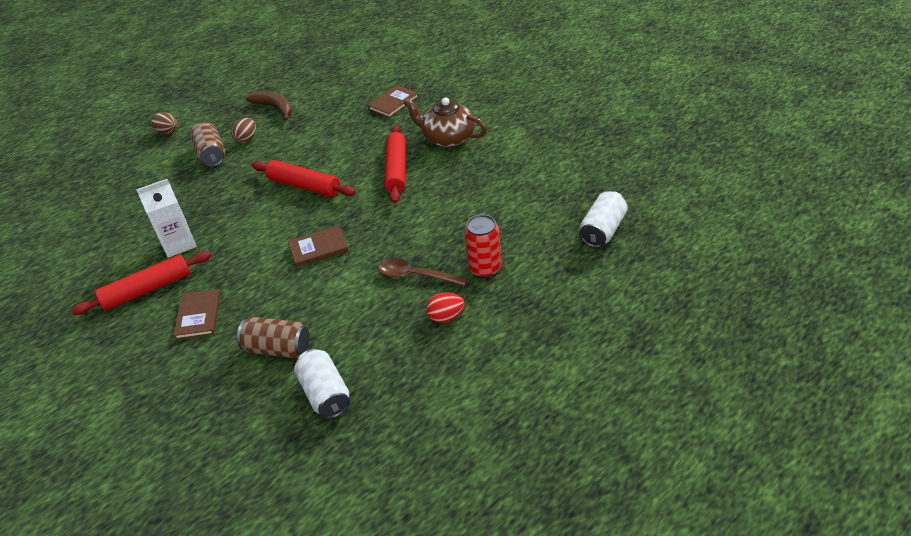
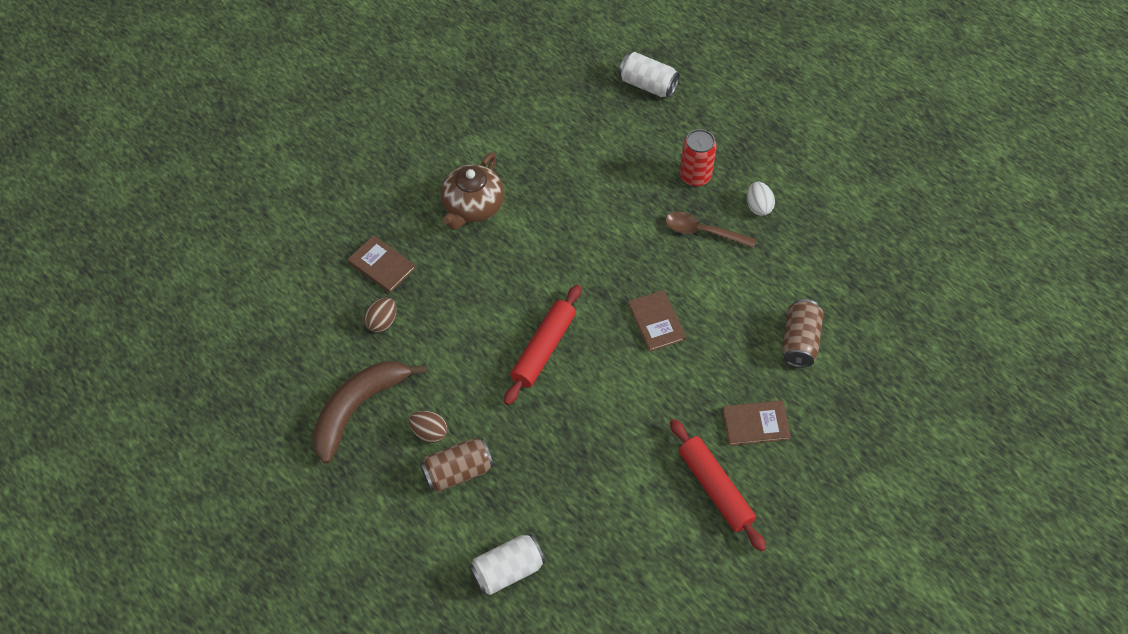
camera: 95 degrees left, 15 degrees up
(168, 132) = (388, 546): brown egg -> brown egg (382, 322)
(179, 244) = (638, 472): white carton -> none
(274, 108) = (358, 409): brown banana -> brown banana, size x1.51
(325, 394) = (852, 295): white can -> white can (507, 571)
(397, 170) = (526, 255): red rolling pin -> none
(415, 275) = (703, 232): brown spoon -> brown spoon turned 90 degrees clockwise
(446, 317) = (758, 206): red egg -> white egg

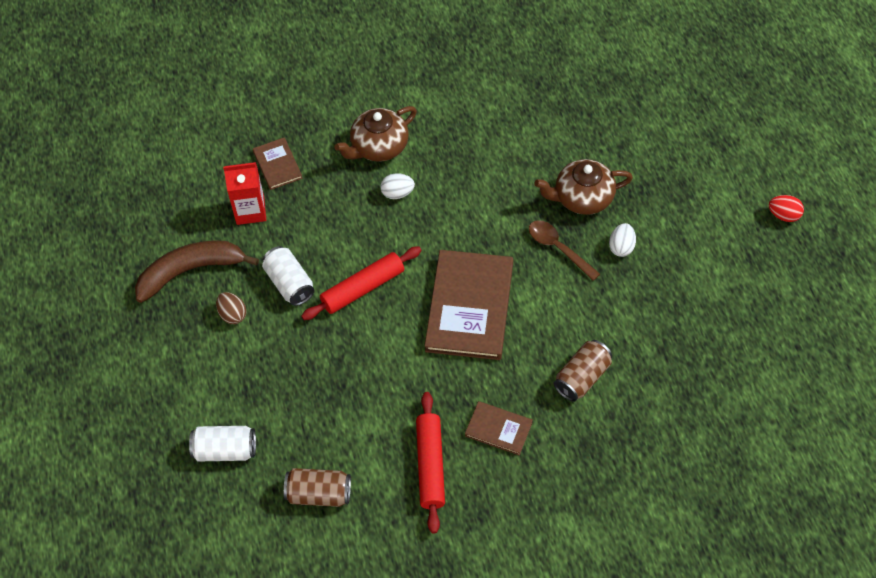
camera: 30 degrees right, 0 degrees up
(382, 322) = (250, 211): brown egg -> red carton
(457, 472) = (235, 355): brown can -> brown can (319, 494)
(519, 243) = (397, 193): none -> white egg
(648, 85) = (592, 102): white can -> white can (289, 283)
(656, 322) = (469, 307): brown book -> brown book, size x2.04
(695, 176) = (582, 198): red can -> brown teapot
(878, 119) = (784, 215): none -> red egg

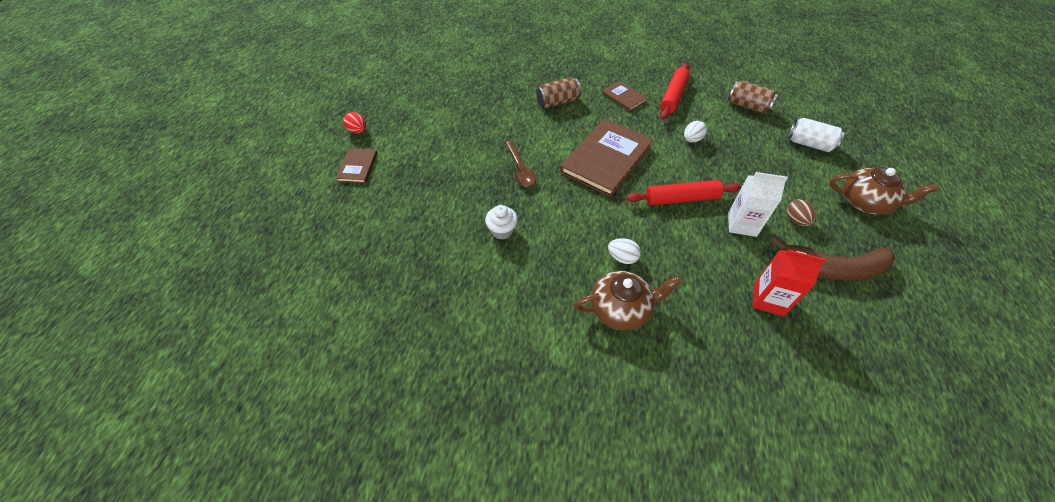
camera: 155 degrees left, 5 degrees down
(277, 165) = (731, 335): brown book -> brown book (357, 167)
(289, 283) = (742, 224): white can -> white carton
(527, 170) = (502, 230): none -> white cupcake
(582, 198) = (476, 193): brown teapot -> brown teapot (865, 202)
(621, 247) = (477, 153): white egg -> white egg (692, 140)

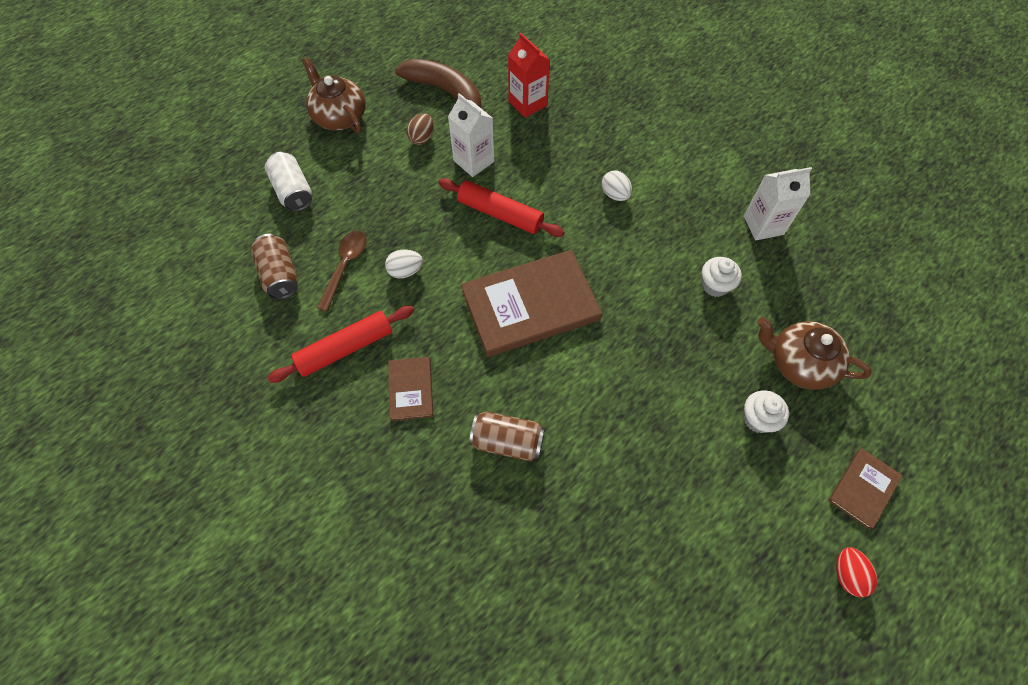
camera: 145 degrees left, 10 degrees up
(433, 170) = (758, 419): none -> white cupcake
(492, 299) = (763, 225): none -> white carton
(520, 169) = (644, 353): brown spoon -> brown spoon (345, 266)
(621, 309) = (653, 159): brown teapot -> brown teapot (799, 363)

